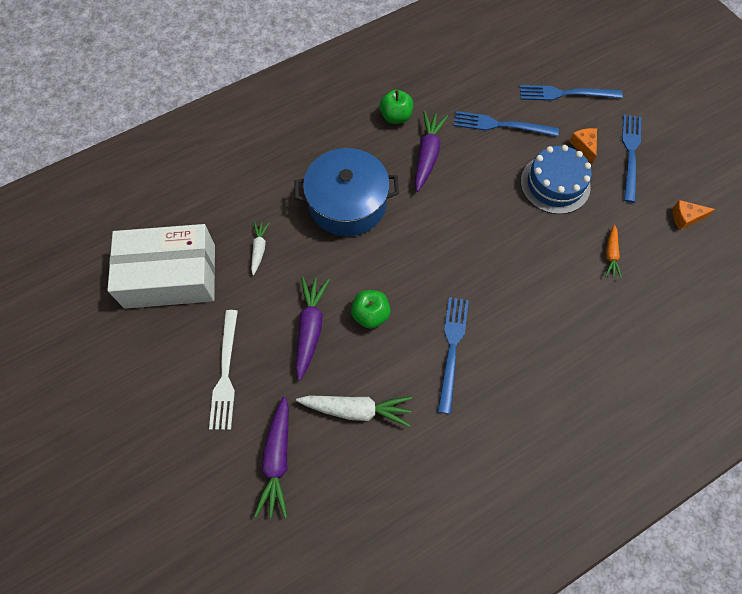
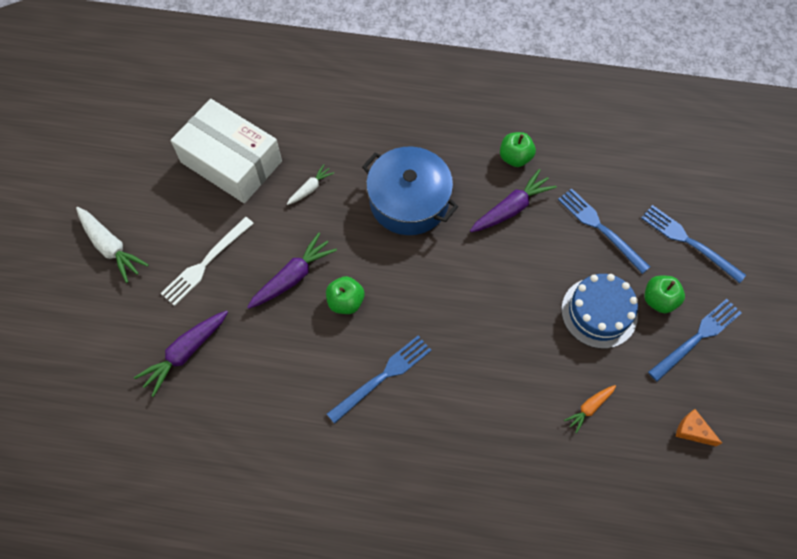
camera: 40 degrees right, 0 degrees up
(356, 410) = (270, 364): white carrot -> white carrot (111, 247)
(584, 146) = (659, 300): orange cheese -> green apple

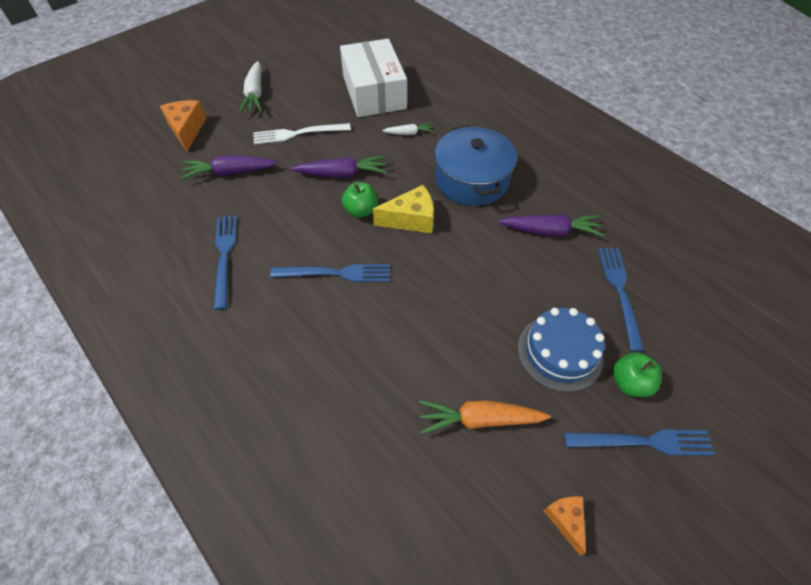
camera: 40 degrees right, 10 degrees down
(86, 339) = (187, 130): none -> orange cheese
(395, 279) = (411, 219): none -> yellow cheese
(515, 157) = (586, 201): green apple -> none
(589, 408) = (479, 419): orange carrot -> orange carrot, size x1.72
(689, 242) = (704, 358): blue fork -> blue fork (224, 256)

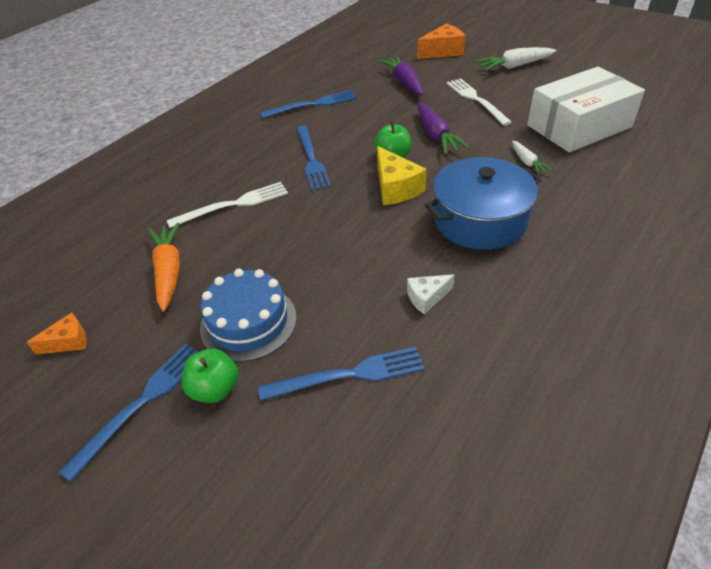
camera: 80 degrees right, 10 degrees down
(388, 352) = (233, 205): none -> white fork
(550, 231) = (427, 297): purple carrot -> white cheese
(643, 442) = (141, 403): blue fork -> blue fork turned 135 degrees counterclockwise

